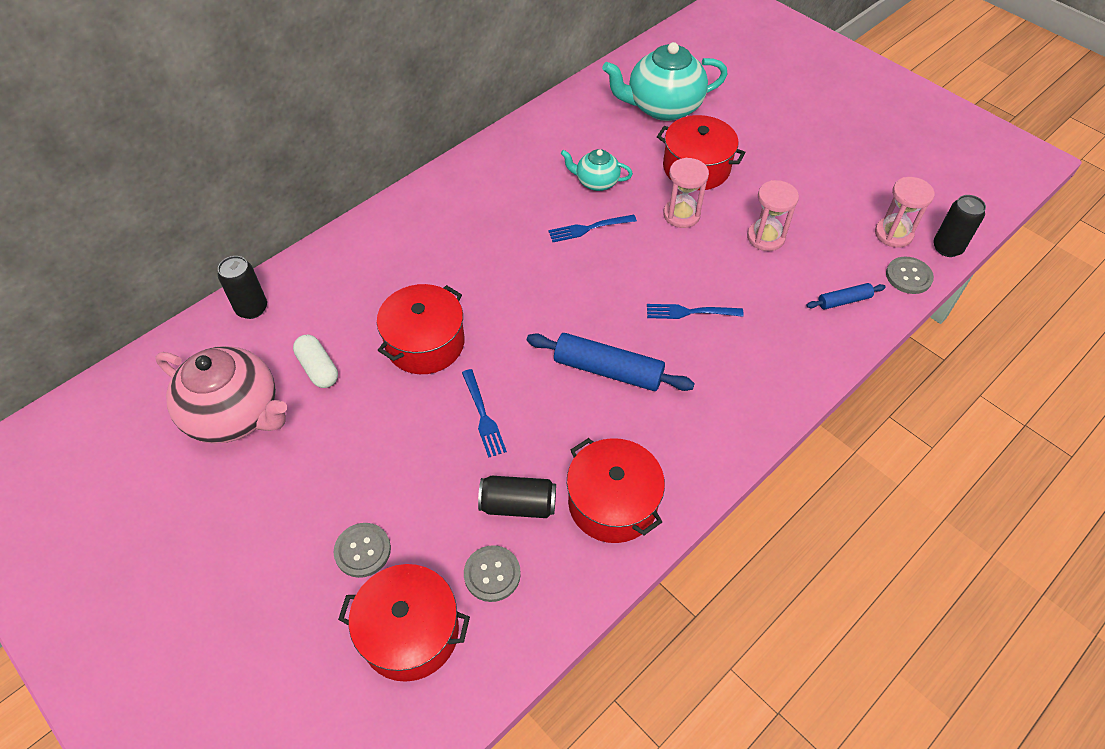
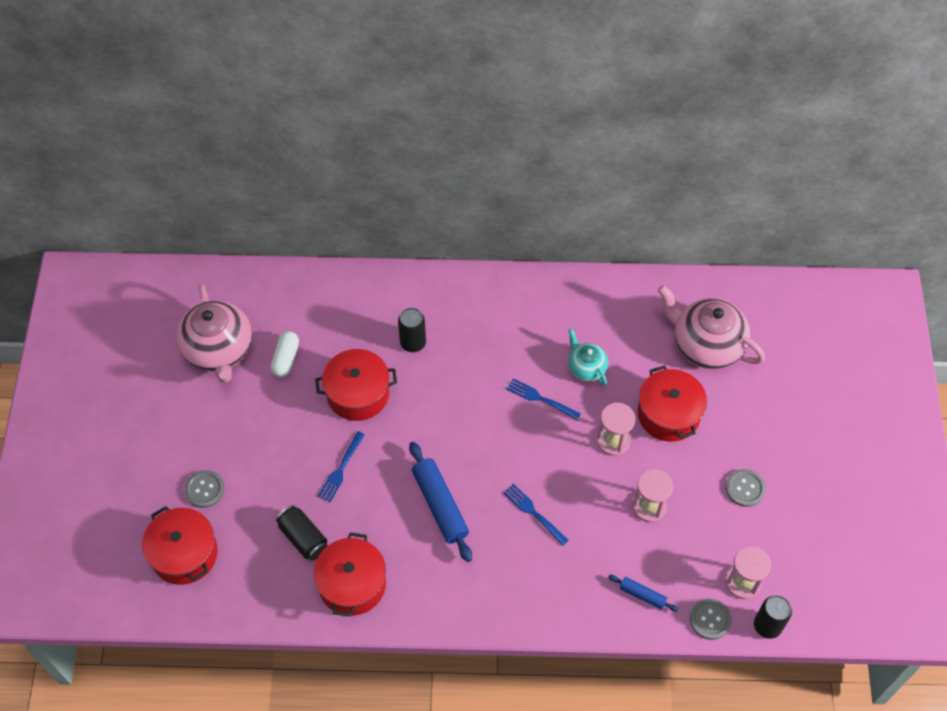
camera: 45 degrees right, 5 degrees up
(252, 308) = (289, 286): black can -> black can (413, 343)
(492, 574) = (251, 562): grey button -> grey button (745, 488)
(663, 107) = (706, 345): turquoise teapot -> pink teapot

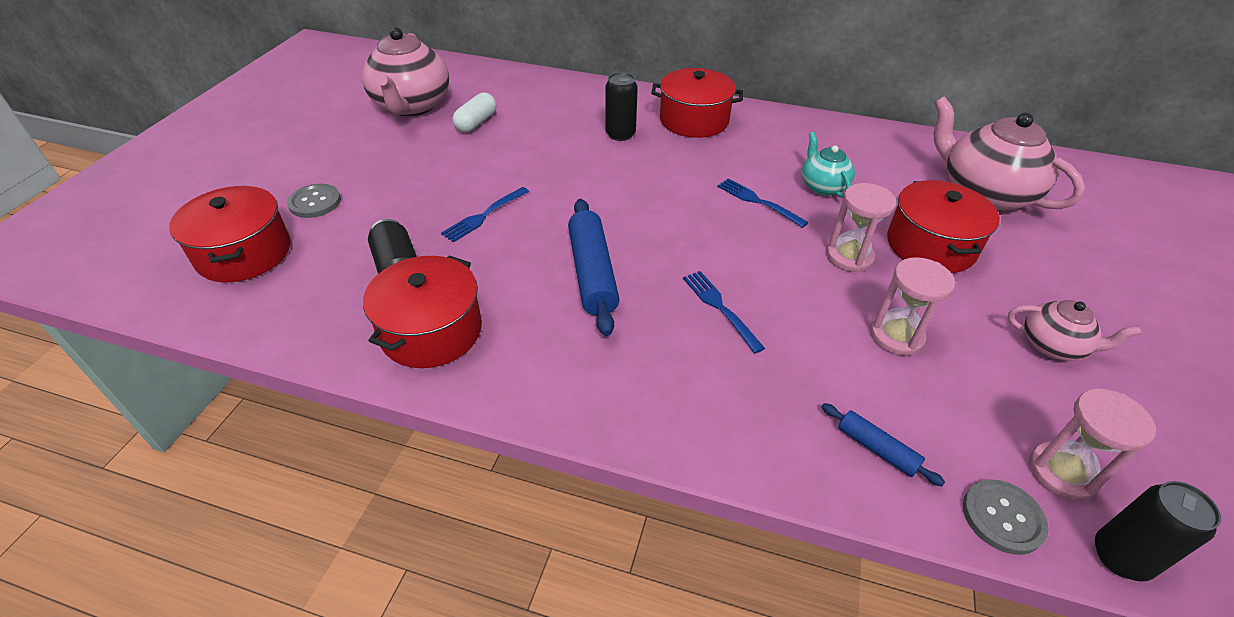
camera: 15 degrees right, 15 degrees down
(358, 394) = (539, 160): red pot -> red pot (694, 120)
(745, 488) = (1052, 346): grey button -> pink teapot

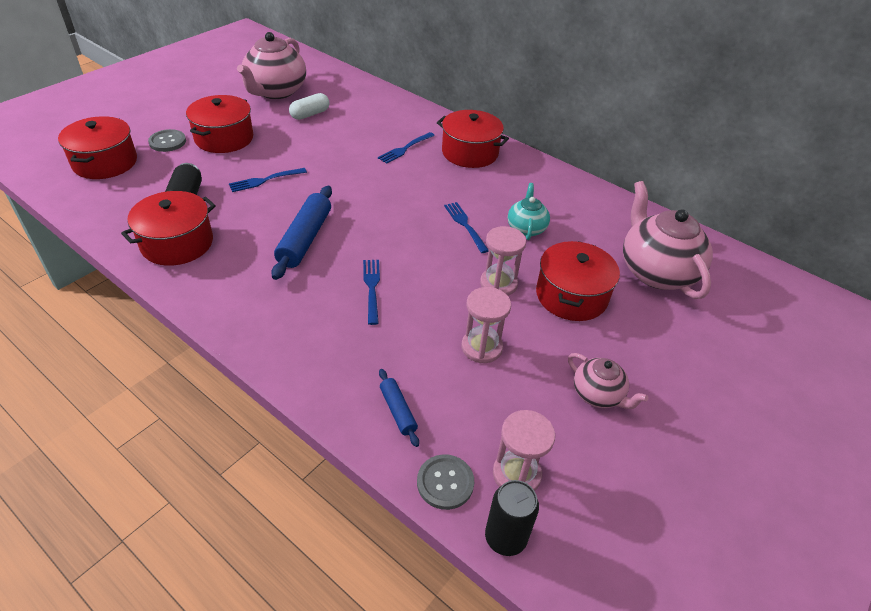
camera: 20 degrees right, 0 degrees up
(389, 178) = (224, 138): none -> red pot
(620, 134) = (405, 149): black can -> blue fork

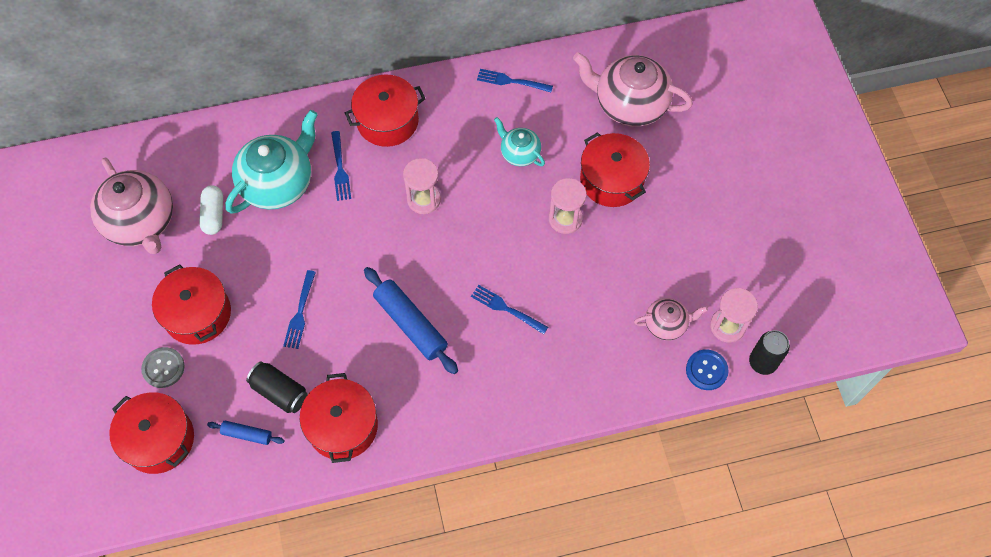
camera: 50 degrees left, 20 degrees up
(363, 129) = (278, 183): none -> turquoise teapot
(398, 411) = (634, 363): blue rolling pin -> blue rolling pin (247, 434)
(445, 482) = (706, 370): grey button -> blue button
(465, 225) = (482, 194): blue fork -> blue fork (511, 81)
(481, 347) = (617, 274): pink hourglass -> pink hourglass (423, 199)
(598, 395) = (704, 234): pink teapot -> pink teapot (666, 324)

